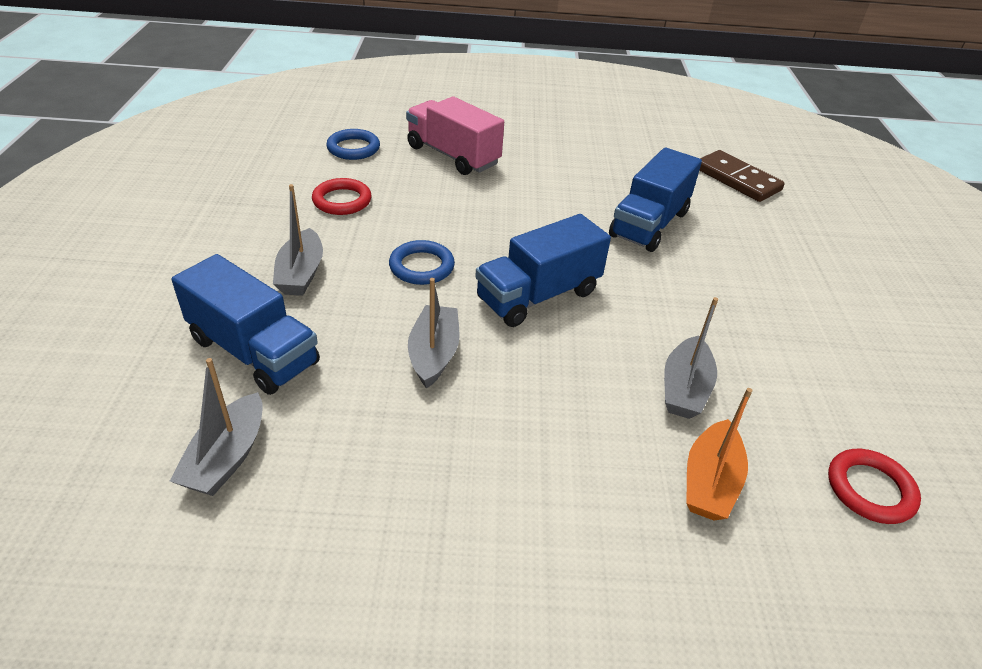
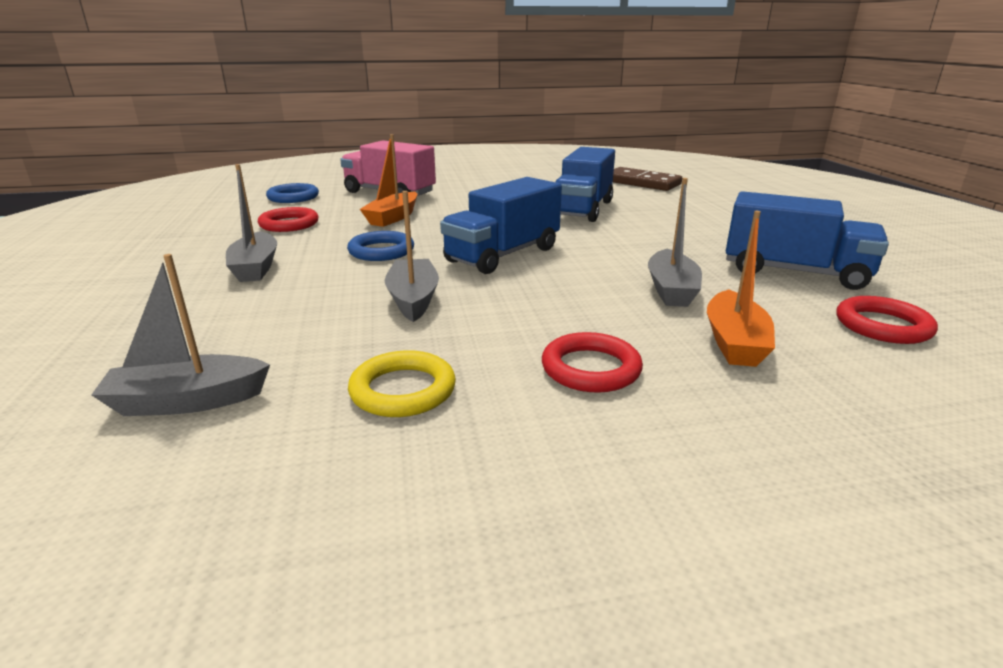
camera: 10 degrees left, 15 degrees down
(227, 457) = (187, 401): grey boat -> grey boat turned 75 degrees clockwise
(254, 351) = (210, 321): blue truck -> blue truck (794, 272)
(396, 482) = (403, 390): none -> yellow ring
(446, 206) = (393, 218): none -> orange boat
(562, 489) = (590, 368): none -> red ring

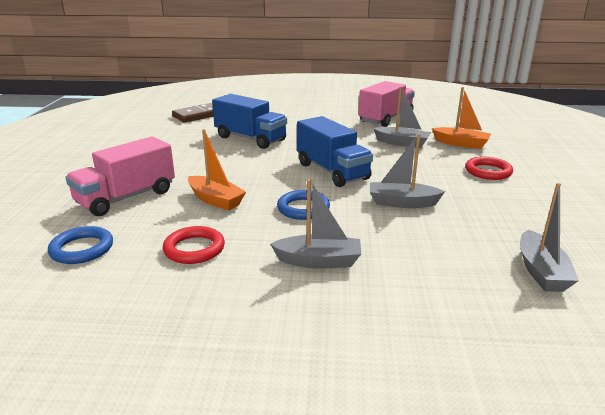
camera: 75 degrees left, 0 degrees up
(403, 390) = (515, 212): yellow ring -> none
(794, 272) = (386, 118): blue truck -> pink truck
(882, 326) = (446, 120): red ring -> none

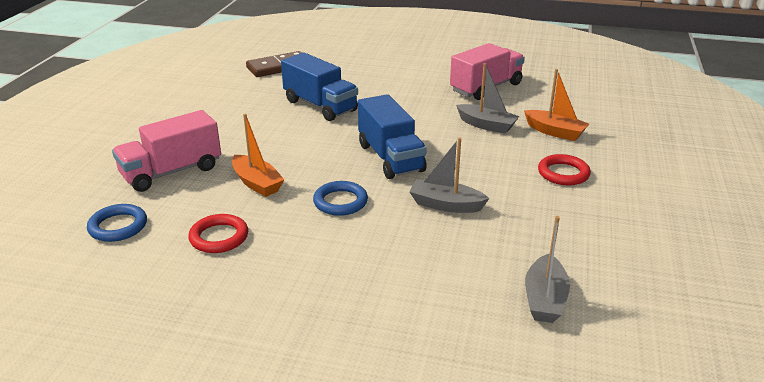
camera: 10 degrees right, 5 degrees up
(319, 261) = (330, 263): grey boat -> none

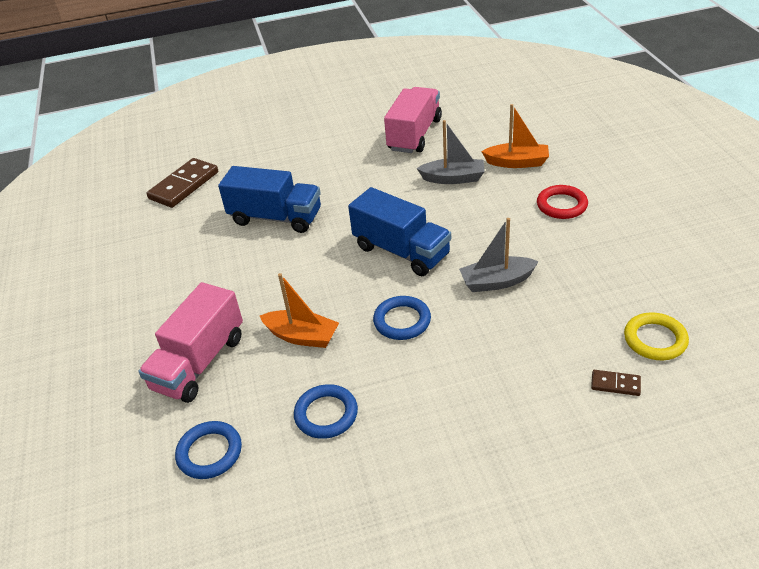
camera: 25 degrees left, 10 degrees up
(219, 237) = (326, 414): red ring -> blue ring
(470, 315) = (615, 384): none -> brown domino
(544, 299) = (655, 339): grey boat -> yellow ring

